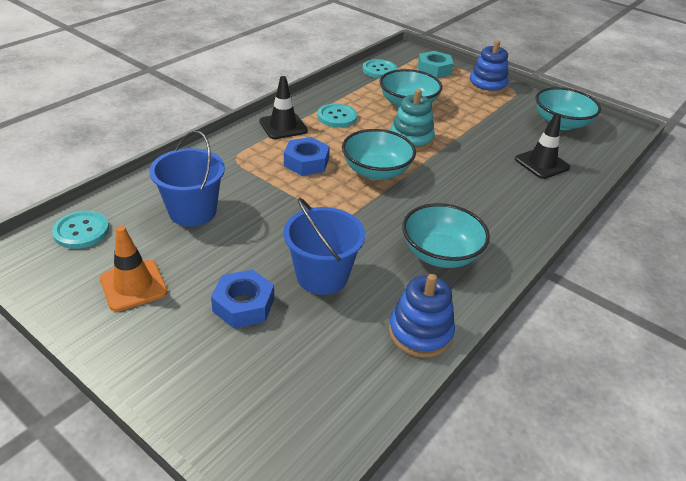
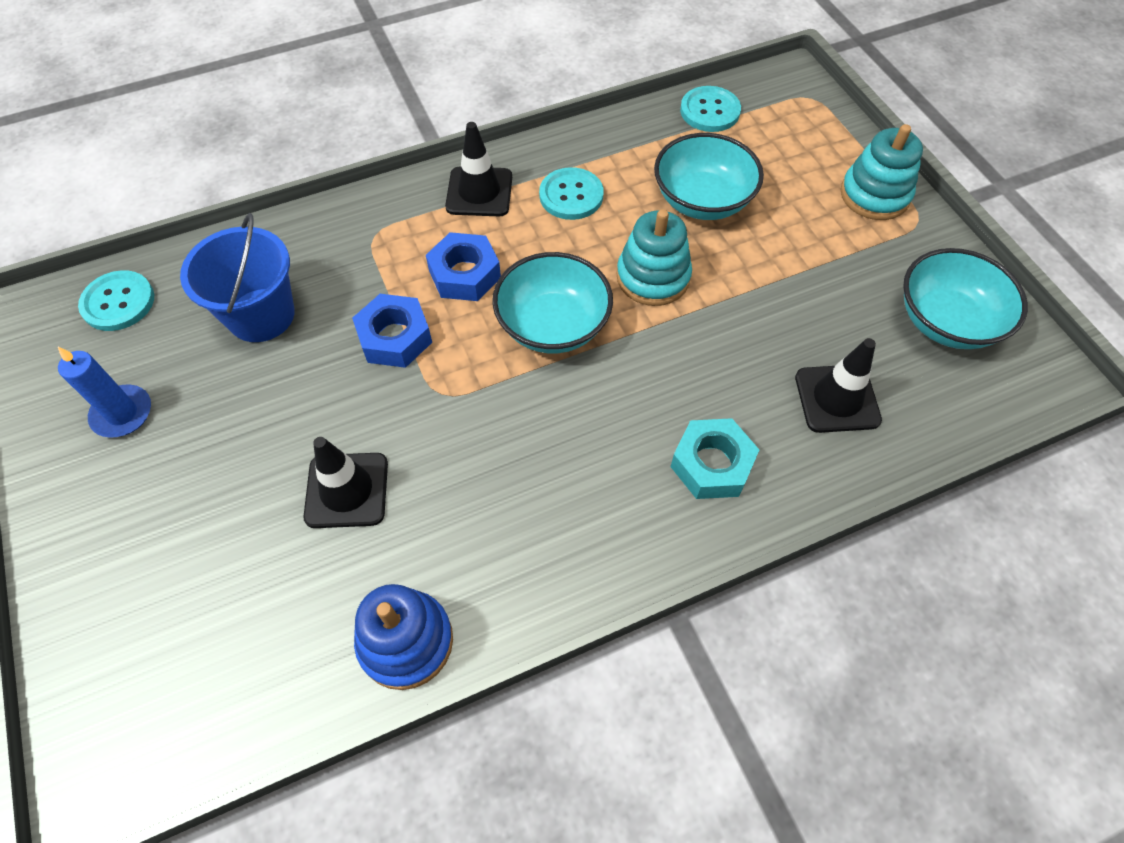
camera: 30 degrees right, 20 degrees up
(133, 285) = (122, 413): orange traffic cone -> blue candle
(243, 305) = (222, 497): blue nut -> blue nut (395, 337)
(322, 276) = (347, 490): blue bucket -> black traffic cone
(434, 70) = (806, 133): turquoise nut -> turquoise nut (712, 464)
(440, 254) = (533, 518): turquoise bowl -> none
(487, 86) = (874, 195): blue stacking toy -> turquoise stacking toy

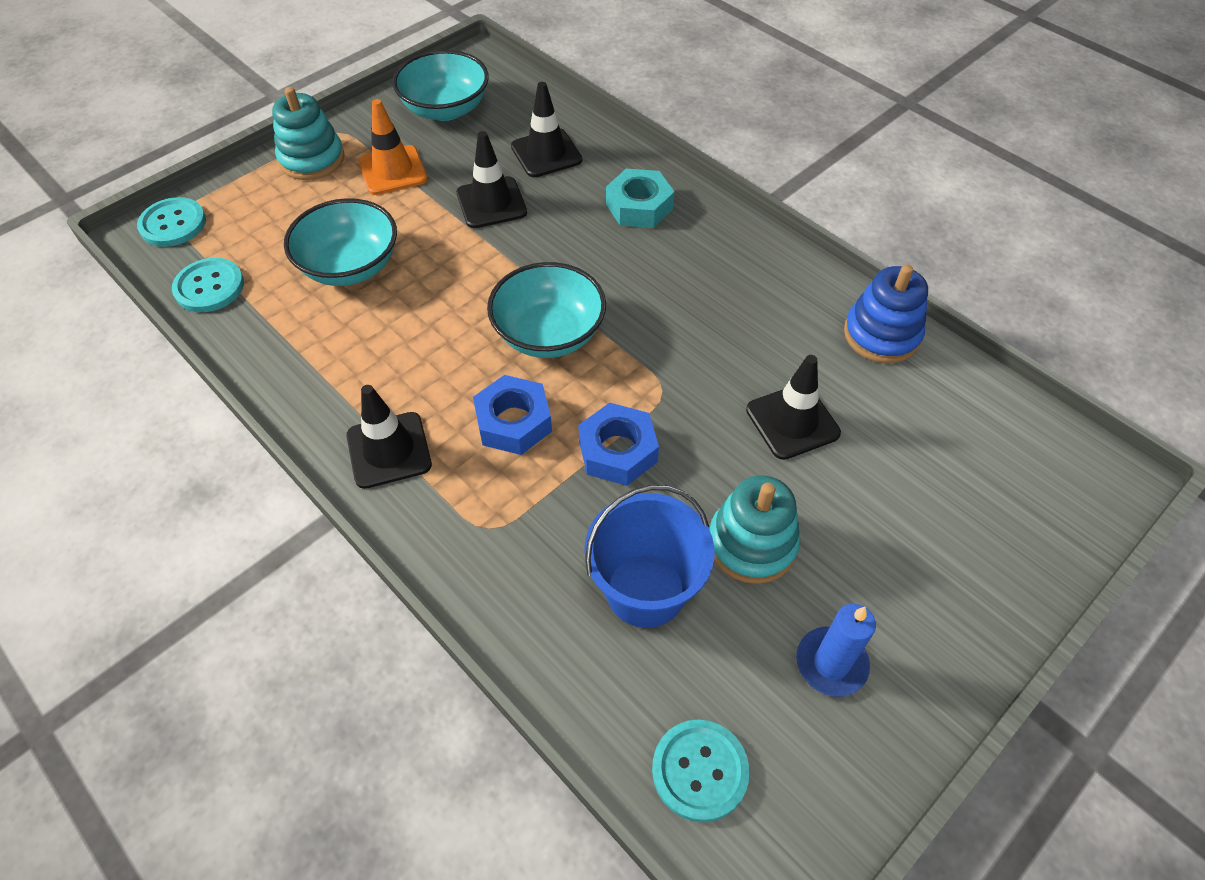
camera: 110 degrees left, 5 degrees down
(571, 195) = (371, 367): turquoise button -> turquoise button (173, 224)
(653, 277) = (463, 279): turquoise stacking toy -> turquoise stacking toy (752, 544)
(761, 325) = (491, 203): none -> black traffic cone
(839, 254) = (393, 171): none -> orange traffic cone

